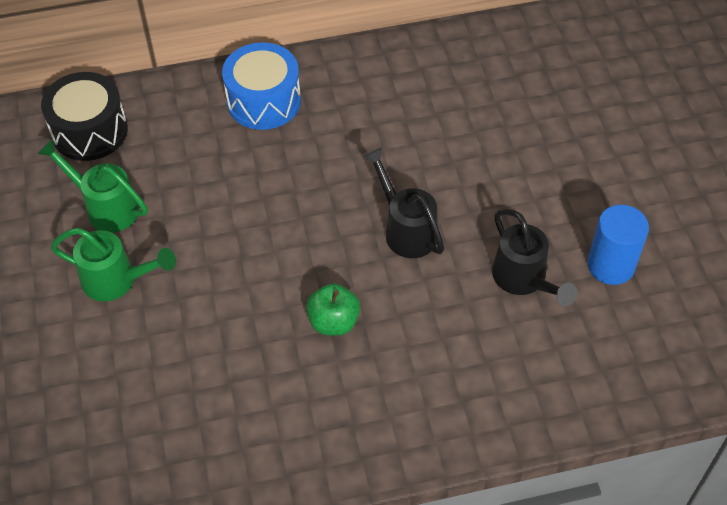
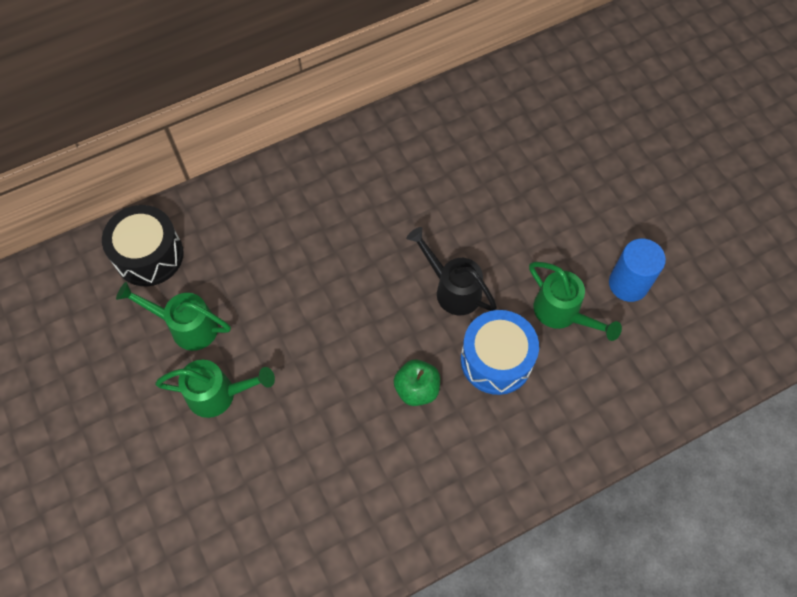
camera: 15 degrees left, 10 degrees up
(264, 101) = (295, 193): blue drum -> blue drum (496, 360)
(524, 279) = (562, 313): black watering can -> green watering can

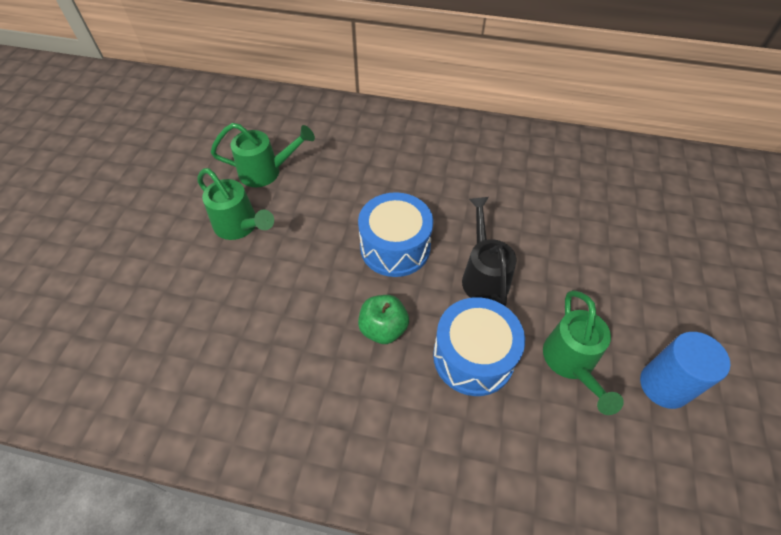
camera: 40 degrees right, 10 degrees down
(149, 255) = (289, 118): black drum -> none
(187, 326) = (266, 172): green watering can -> green watering can turned 120 degrees clockwise
(366, 315) = (395, 247): none -> blue drum

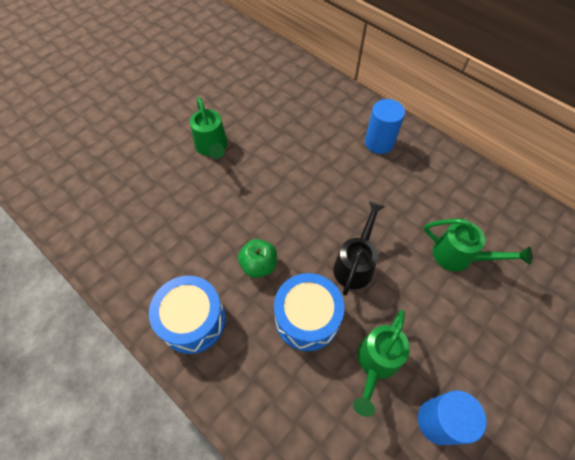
camera: 30 degrees right, 5 degrees up
(266, 172) = (253, 115): green watering can -> green watering can (459, 256)
(395, 247) = (305, 211): blue drum -> blue drum (193, 320)
(424, 145) = (379, 143): none -> blue cylinder

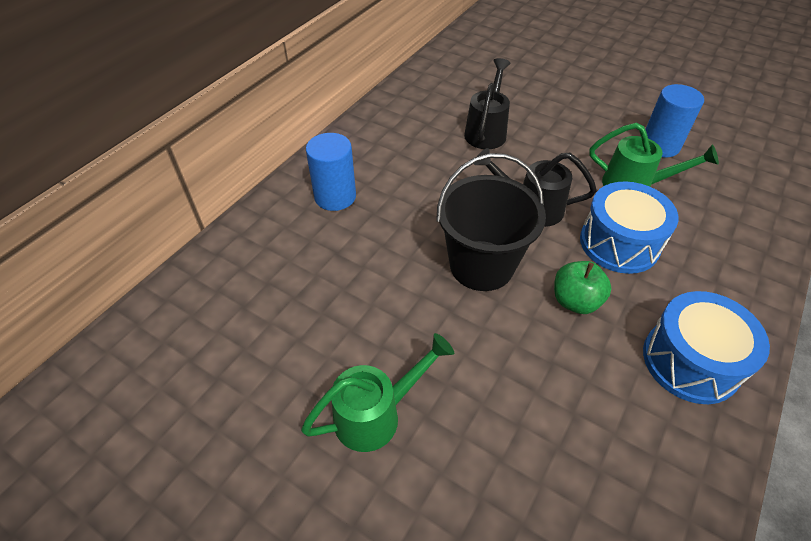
camera: 100 degrees left, 10 degrees down
(301, 216) = (481, 265): none -> black bucket
(459, 256) = (486, 131): green watering can -> black watering can

